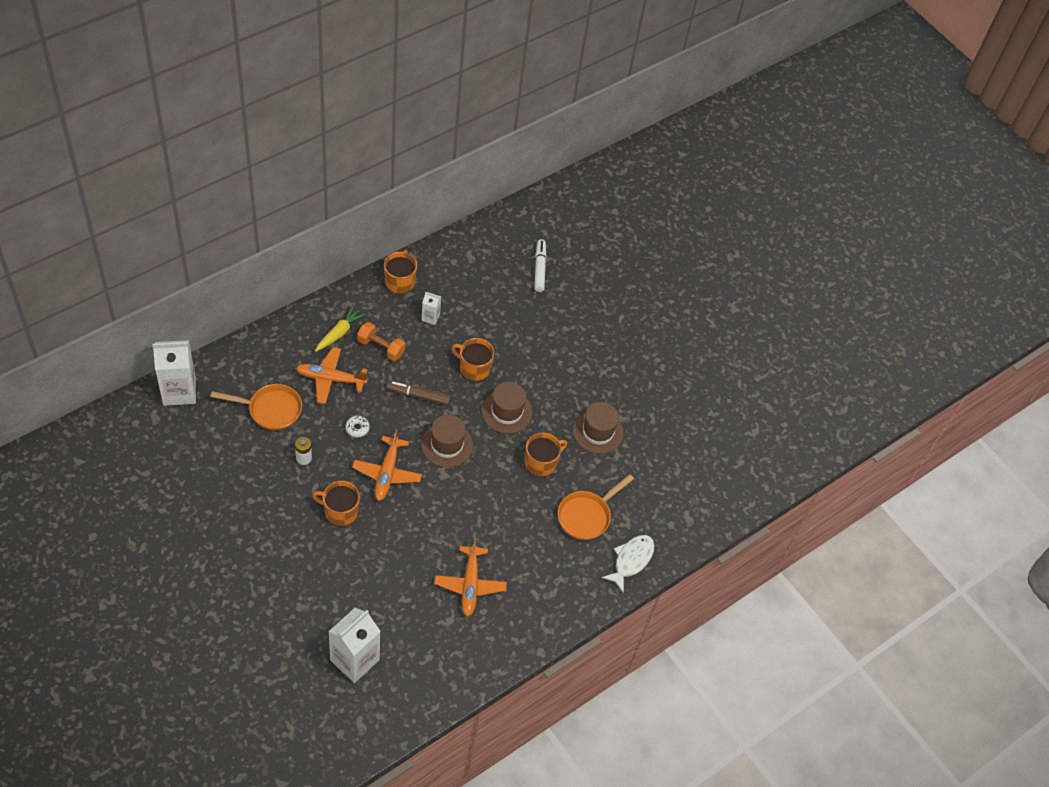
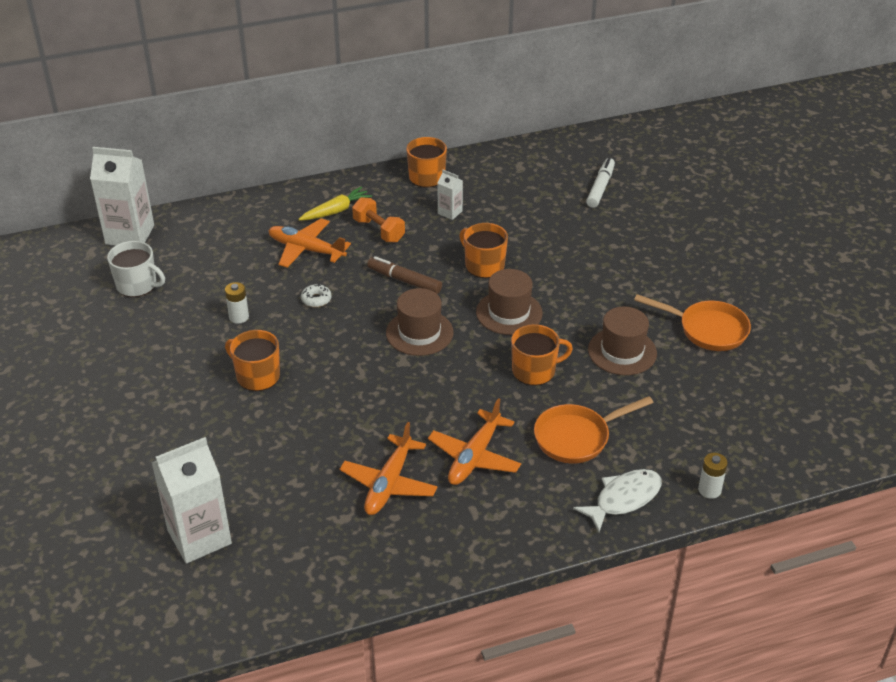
camera: 25 degrees right, 15 degrees down
(209, 443) = (137, 285): none -> white mug
(270, 409) = (223, 266): orange pan -> orange pan (707, 330)
(387, 473) = (332, 348): orange plane -> orange plane (474, 457)
(685, 540) = (709, 490): none -> white battery

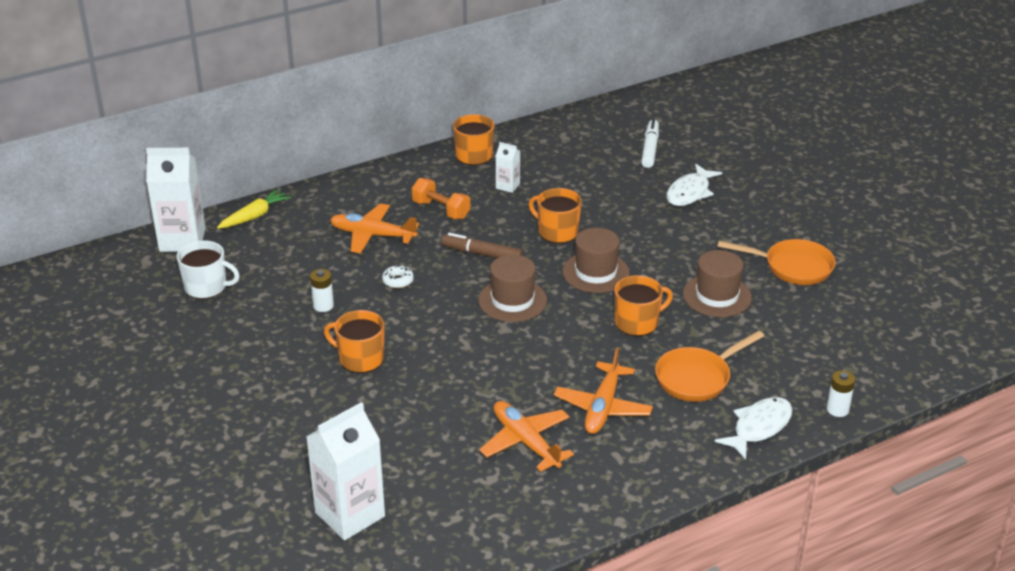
camera: 10 degrees left, 5 degrees down
(336, 211) = (391, 196): yellow carrot -> yellow carrot (254, 216)
(389, 484) = (526, 442): orange plane -> orange plane turned 135 degrees clockwise
(627, 238) = (690, 192): none -> white fish

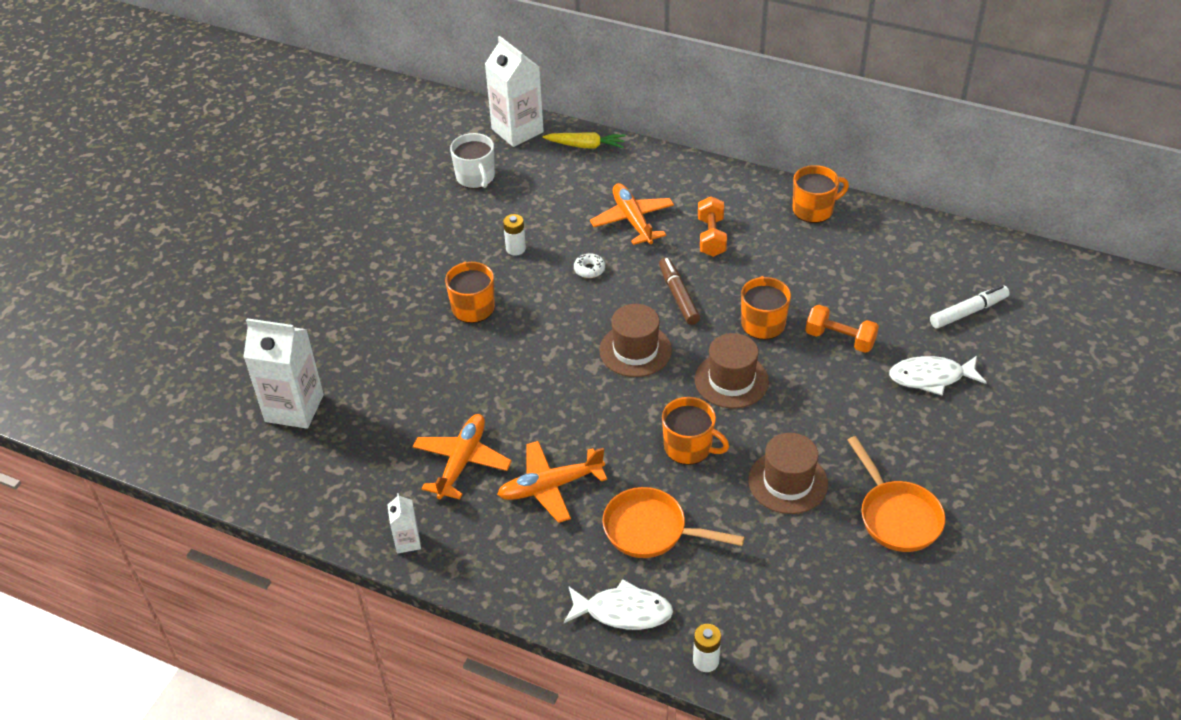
camera: 55 degrees right, 10 degrees up
(507, 186) = (793, 255): white carton -> white carton (407, 541)
(612, 209) = (840, 339): none -> orange dumbbell

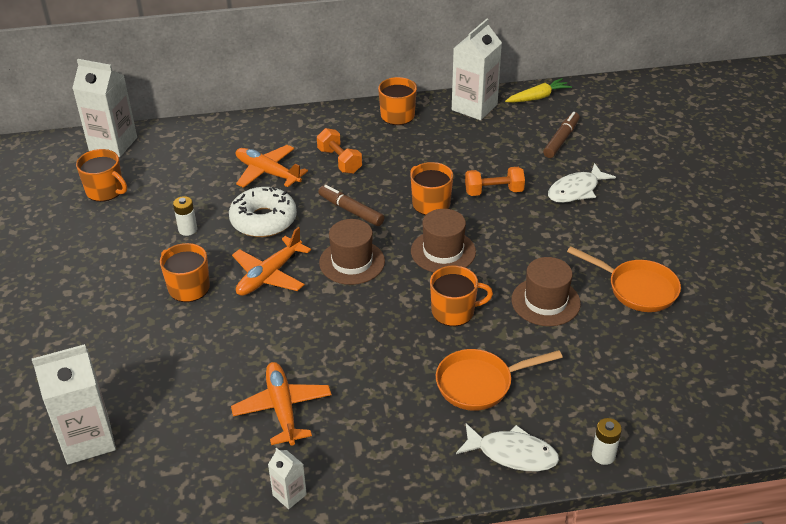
camera: 35 degrees left, 5 degrees down
(476, 177) = (105, 191): white mug -> orange mug
(550, 486) = (373, 391): orange plane -> orange plane (269, 275)
(586, 146) = (182, 135): yellow carrot -> yellow carrot (538, 97)
(589, 269) = (263, 220): white donut -> white donut, size x2.30
(623, 611) = (512, 454): white fish -> white fish turned 45 degrees clockwise
(904, 233) = (474, 107): none -> white carton
(968, 312) = (561, 140): white marker -> brown marker

